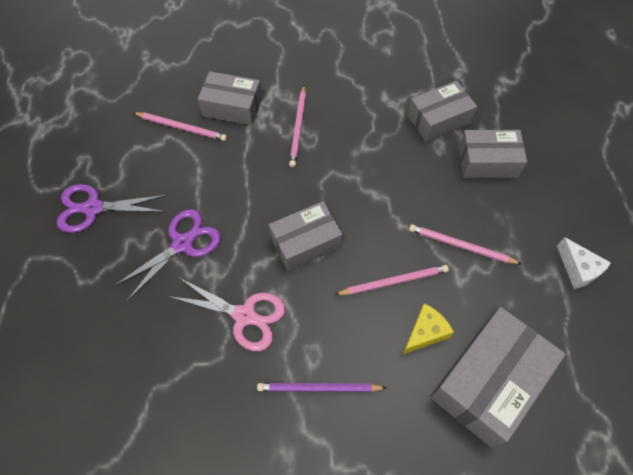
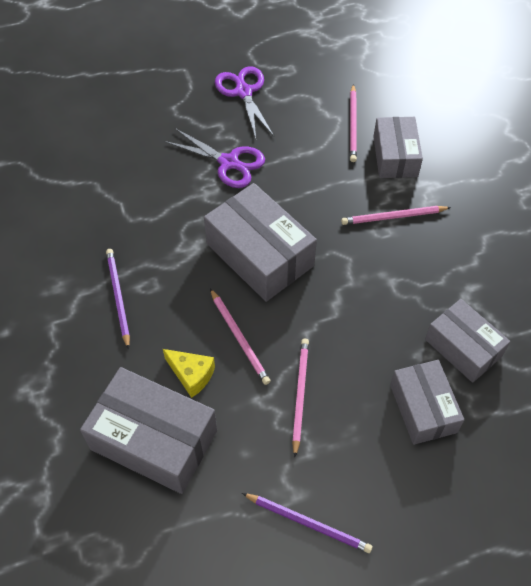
camera: 75 degrees right, 5 degrees down
(244, 315) = (172, 226): pink scissors -> none
(306, 242) = (260, 254): grey box -> grey box, size x1.54
(578, 269) = (308, 523): white cheese -> purple pencil

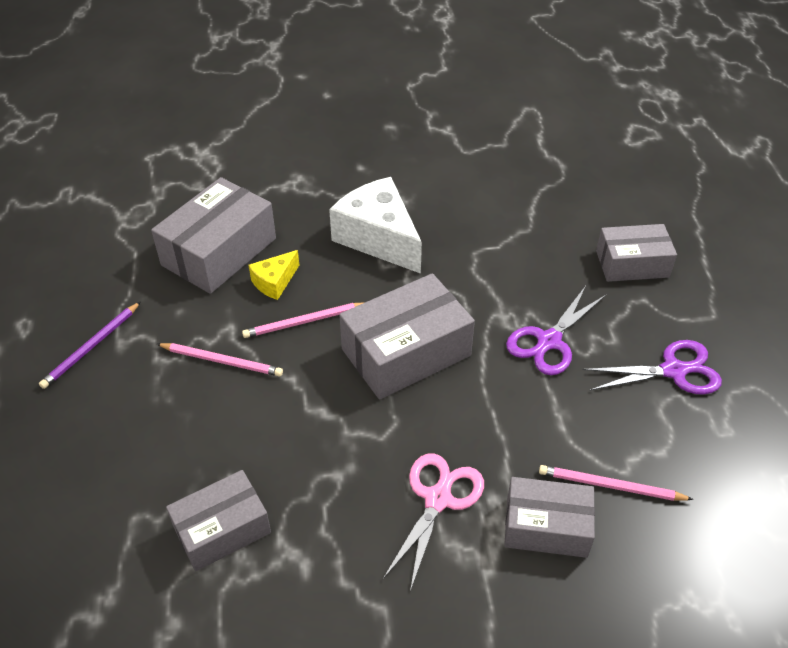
camera: 100 degrees right, 10 degrees down
(118, 297) = (378, 238): purple pencil -> white cheese
(393, 217) = (437, 499): pink pencil -> pink scissors
(423, 408) = (163, 467): grey box -> grey box (632, 264)

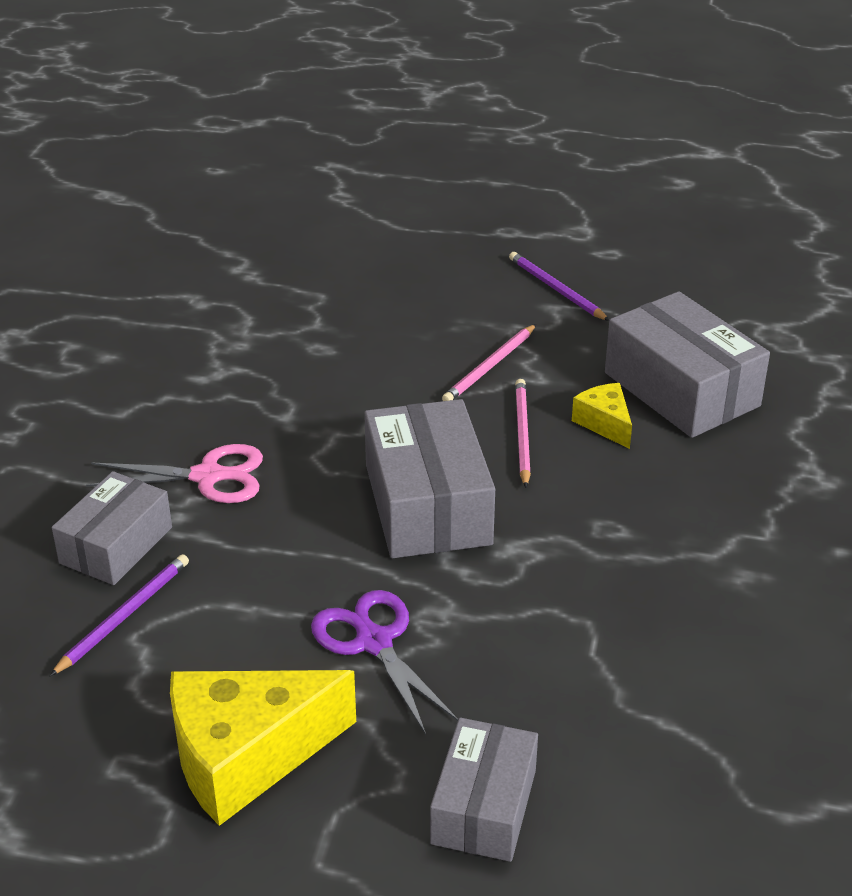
camera: 110 degrees right, 10 degrees down
(222, 529) = (274, 339): grey box -> none
(378, 238) = (658, 531): white cheese -> none
(437, 499) = (207, 476): pink scissors -> pink scissors turned 45 degrees counterclockwise
(610, 486) = (124, 616): pink pencil -> purple pencil
(673, 371) = (246, 757): purple scissors -> yellow cheese

